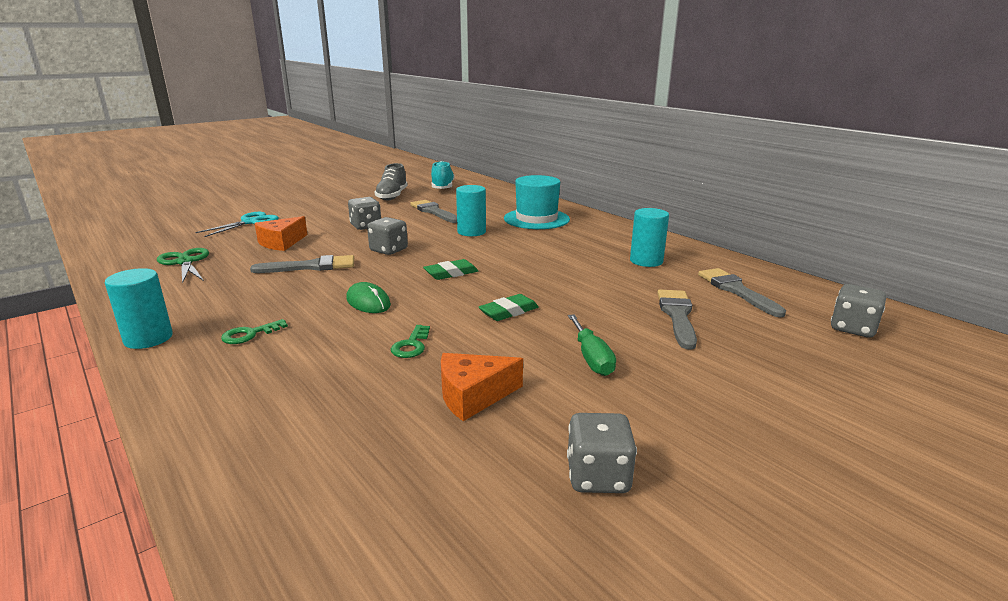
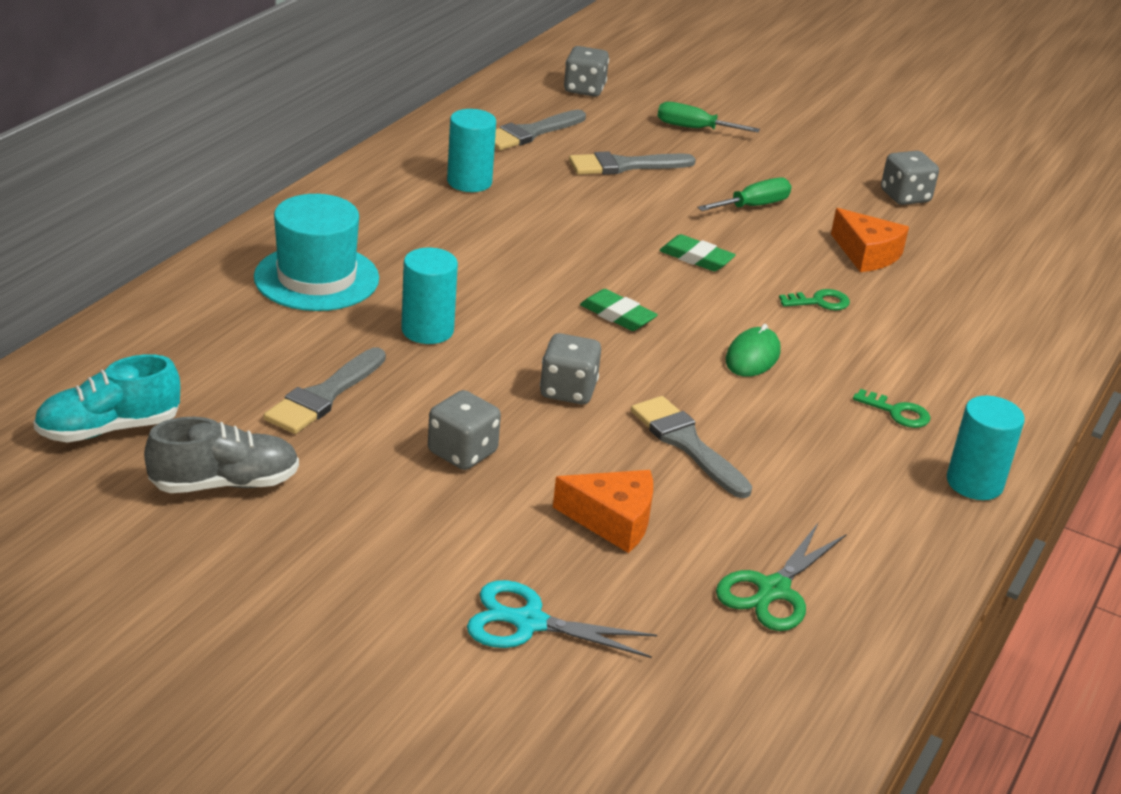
camera: 115 degrees left, 10 degrees up
(775, 367) = (694, 128): none -> green screwdriver

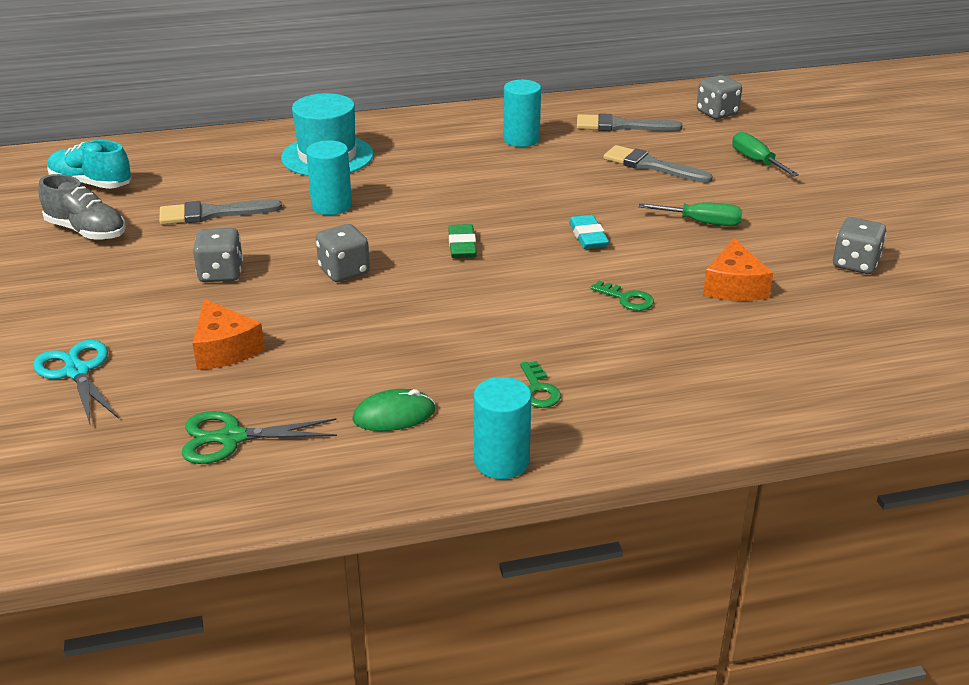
camera: 50 degrees right, 0 degrees up
(687, 444) = (353, 333): grey brush -> none
(696, 258) = (588, 236): green eraser -> turquoise eraser
(752, 356) = (504, 308): green mouse -> green mouse (394, 415)

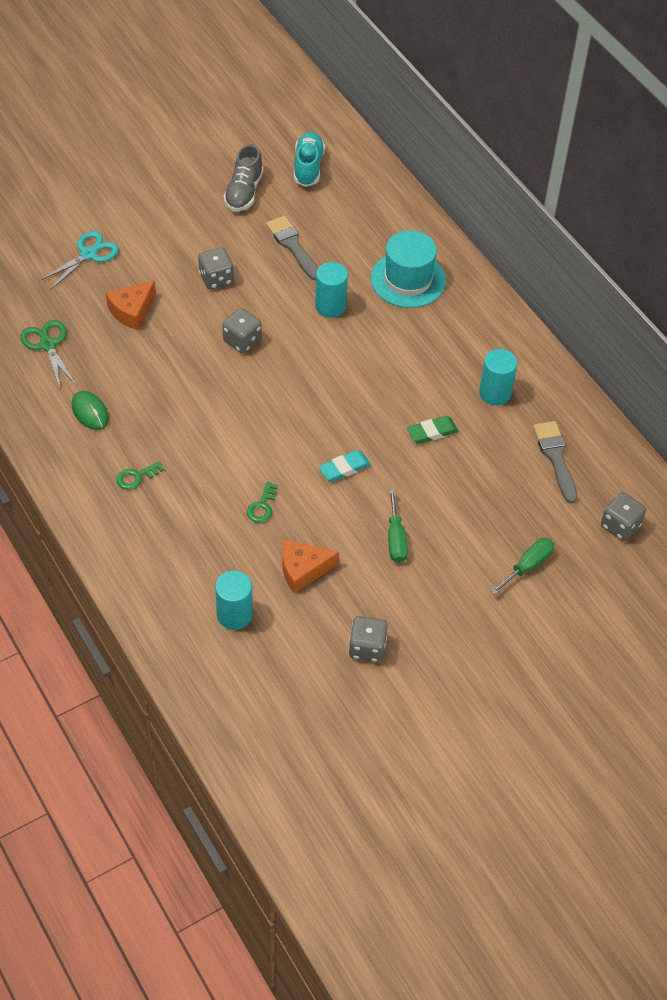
camera: 70 degrees right, 20 degrees up
(462, 246) = (301, 396): green eraser -> green eraser (432, 432)
(501, 461) = (60, 474): turquoise cylinder -> turquoise cylinder (234, 615)
(651, 166) = (484, 491): grey brush -> none

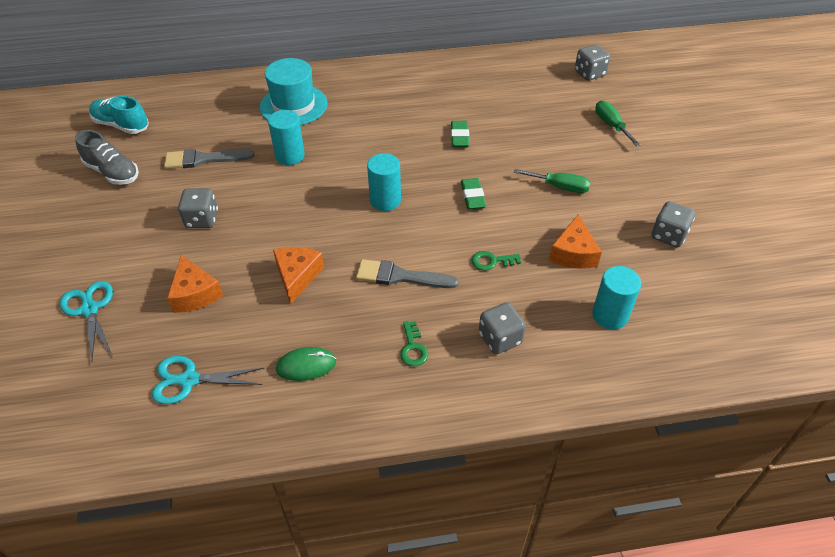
camera: 65 degrees left, 5 degrees down
(48, 345) = (189, 380): green scissors -> turquoise scissors
(180, 371) = (297, 276): none -> orange cheese
(242, 341) = (290, 222): grey dice -> grey dice (500, 339)
(262, 506) = (491, 261): green key -> green key turned 135 degrees clockwise
(344, 468) = (472, 196): turquoise eraser -> green eraser
(495, 393) = (438, 94): turquoise cylinder -> turquoise cylinder (385, 200)
(555, 457) = (515, 84): grey brush -> grey brush (400, 276)

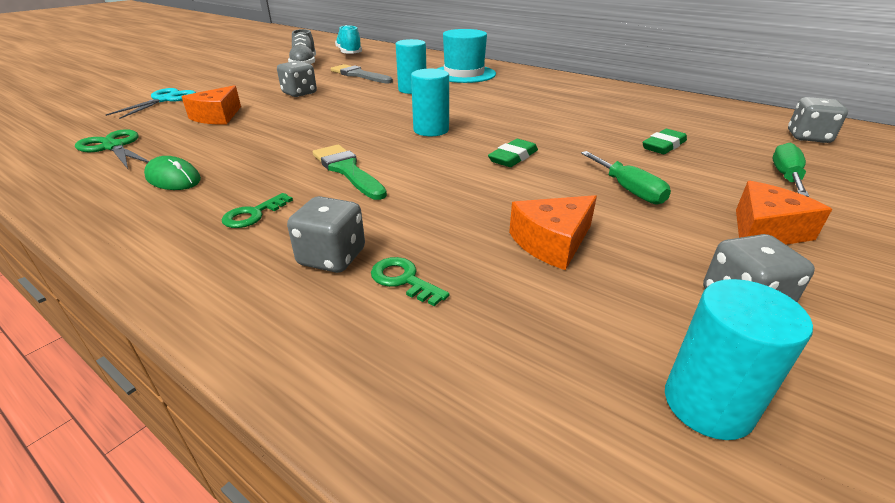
camera: 45 degrees right, 15 degrees down
(189, 380) = (114, 147): turquoise scissors -> green scissors
(297, 276) = (284, 136): orange cheese -> orange cheese (765, 231)
(400, 276) = (347, 170): grey brush -> green brush
(459, 137) = (570, 124): green eraser -> green eraser (663, 146)
(491, 261) = (445, 202): green key -> green key (403, 280)
(610, 315) = (498, 325): turquoise cylinder -> turquoise cylinder (707, 404)

